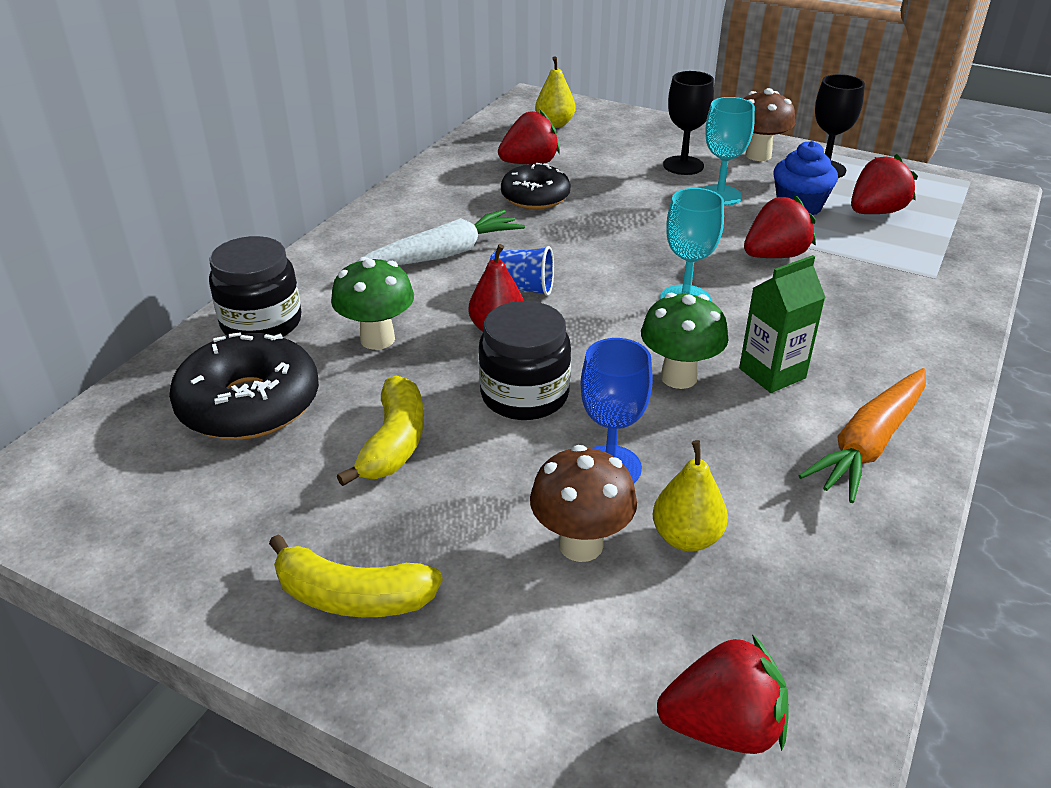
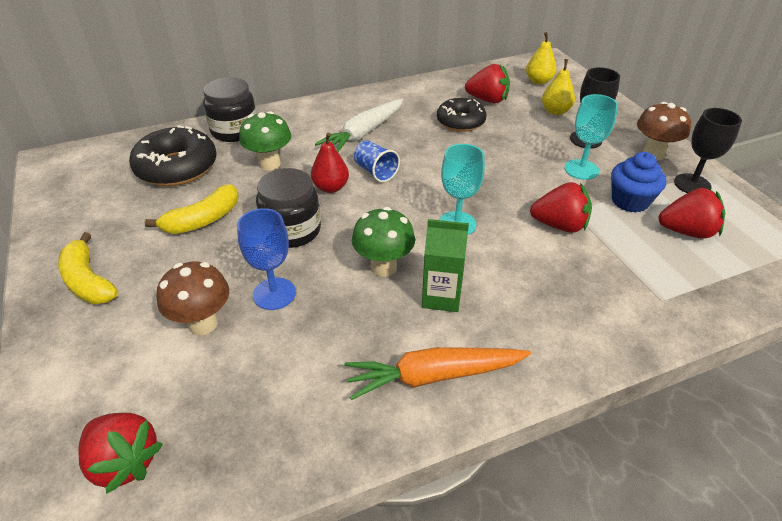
camera: 40 degrees right, 5 degrees up
(443, 255) = (363, 133): white carrot -> white carrot turned 120 degrees clockwise
(686, 538) = (253, 356): yellow pear -> yellow pear (555, 111)

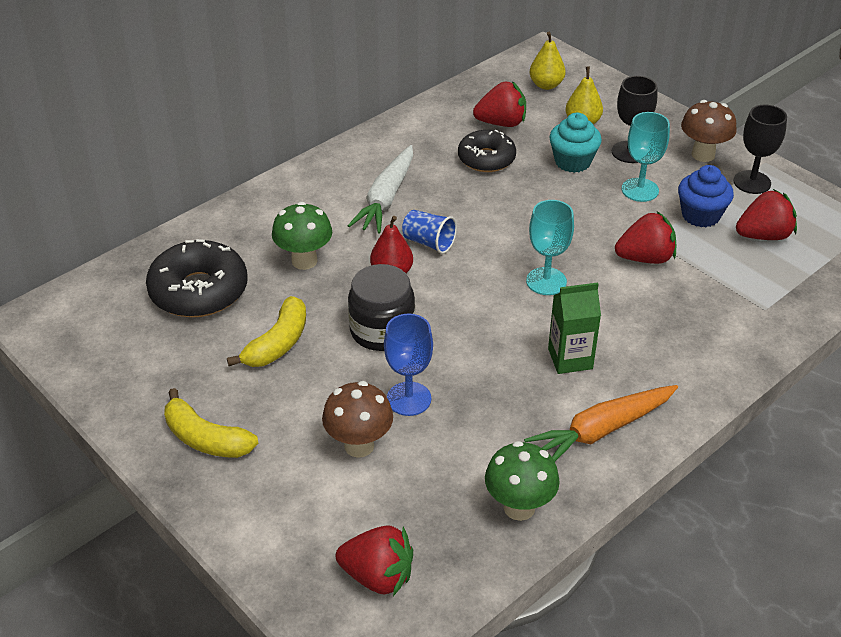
camera: 20 degrees left, 0 degrees up
(234, 131) = (232, 228): black jar -> none
(383, 267) = (499, 344): green mushroom -> green mushroom (519, 507)
(532, 137) = (572, 162): none -> turquoise cupcake

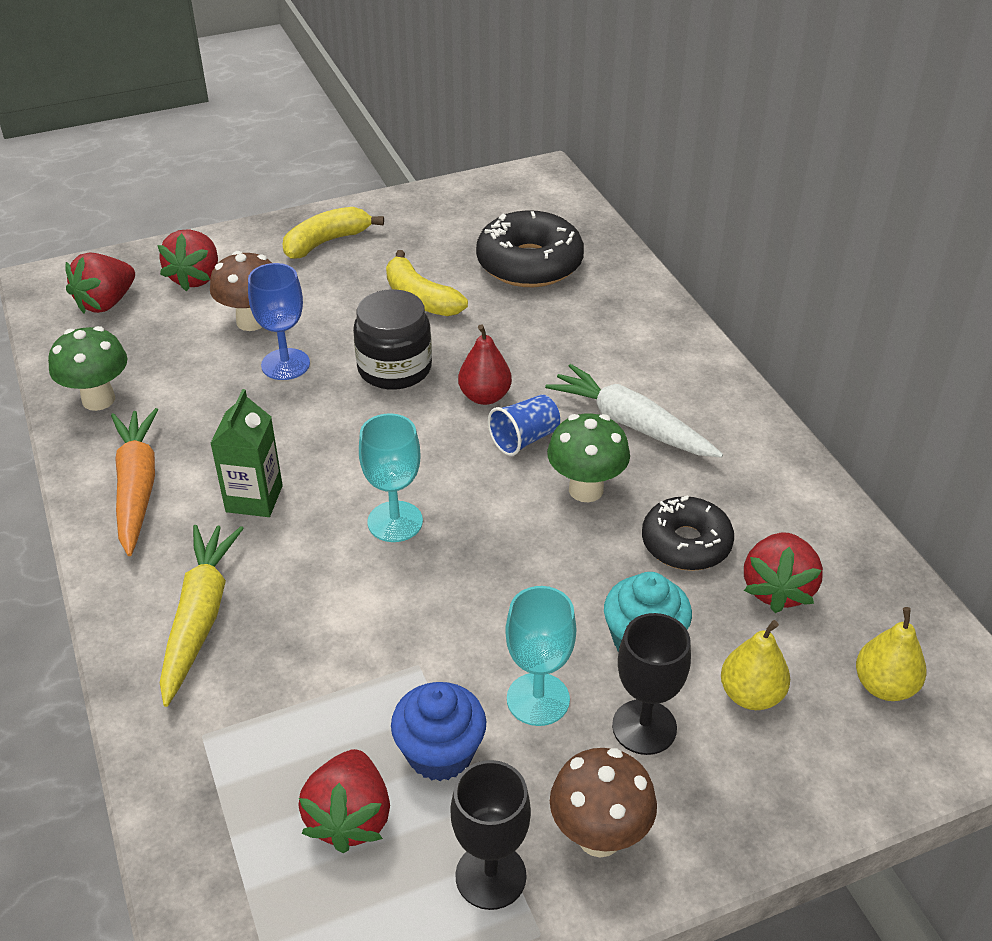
camera: 110 degrees right, 0 degrees up
(304, 261) = (541, 337): green mushroom -> green mushroom (586, 490)
(645, 258) = (382, 640): red strawberry -> red strawberry (196, 278)
(688, 344) = (200, 617): none -> yellow carrot

